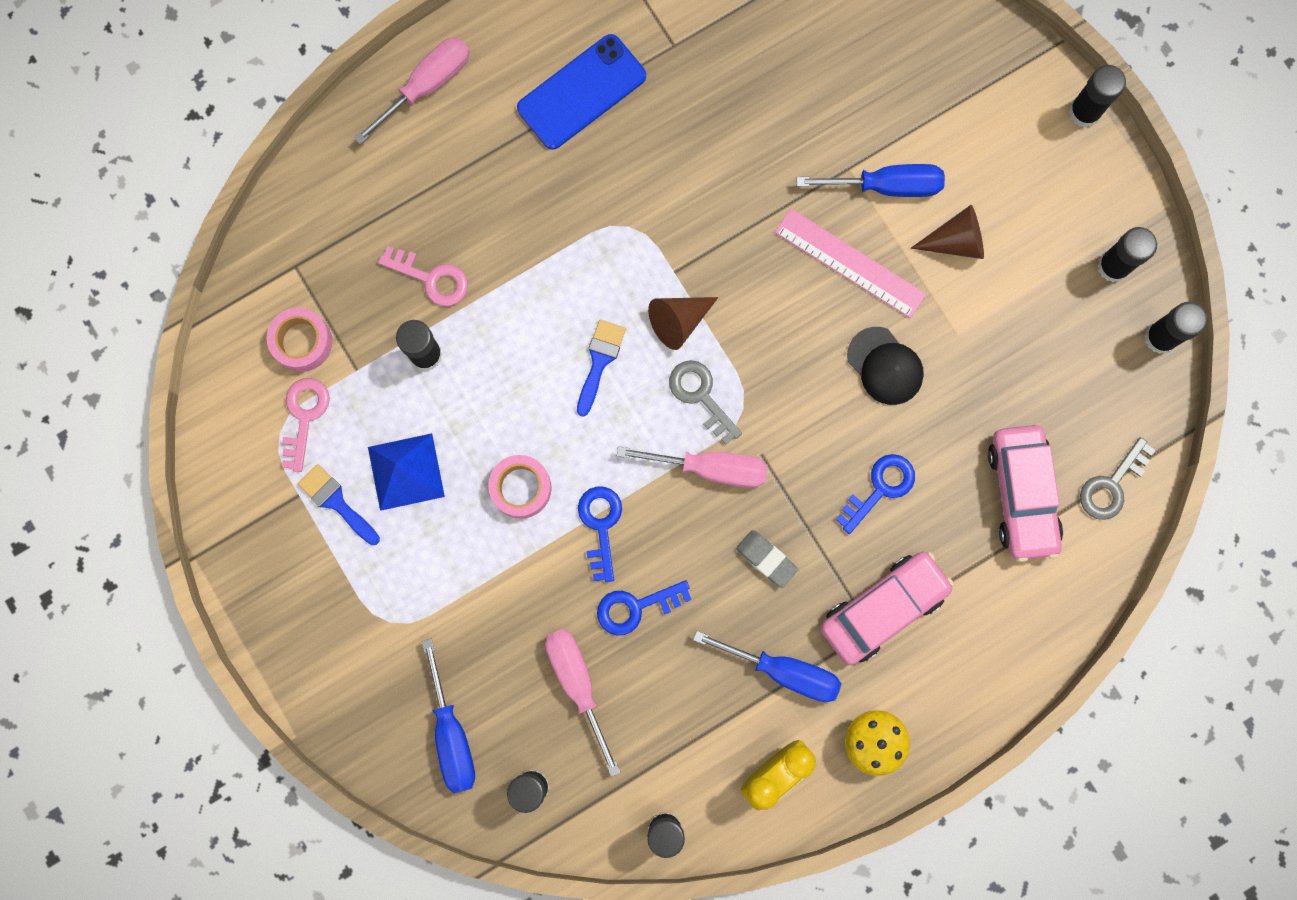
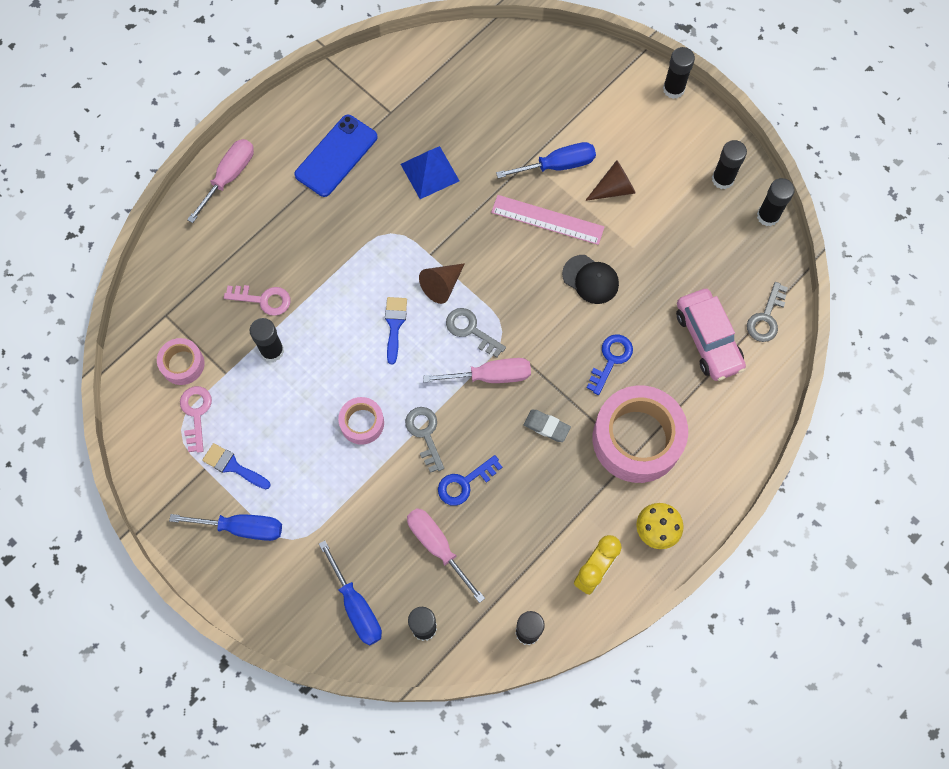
camera: 15 degrees left, 10 degrees down
(406, 471) = (278, 433): blue pyramid -> blue pyramid (430, 172)
(600, 526) = (425, 434): blue key -> grey key
(783, 671) = (580, 499): blue screwdriver -> blue screwdriver (242, 528)
(883, 608) = (637, 439): pink car -> pink tape

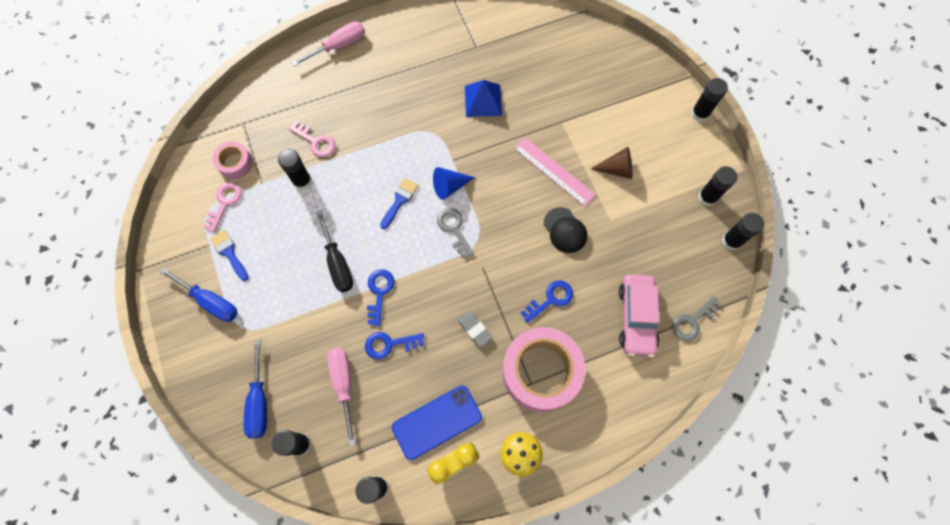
camera: 25 degrees right, 0 degrees up
(336, 156) = (421, 62): blue phone -> blue phone (437, 422)
(362, 423) = (337, 263): pink tape -> black screwdriver
(425, 434) = (379, 292): grey key -> blue key
(442, 285) = (449, 186): brown cone -> blue cone
(490, 376) = (451, 270): pink screwdriver -> none
(557, 165) = (581, 134): blue screwdriver -> none

